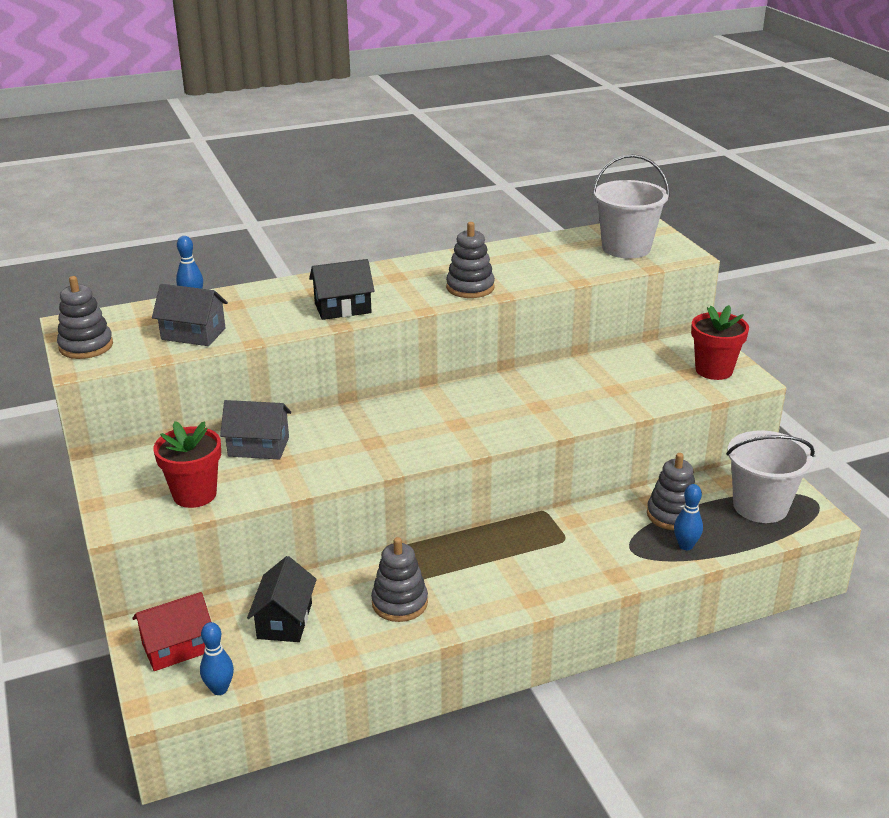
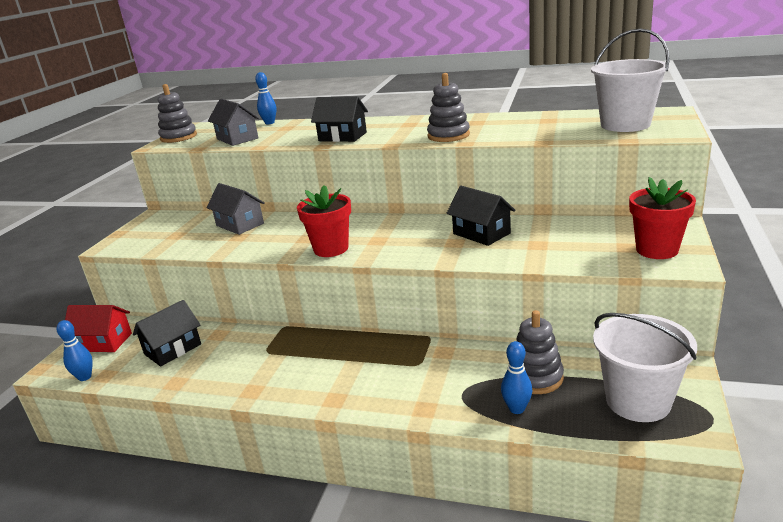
camera: 40 degrees right, 5 degrees down
(194, 494) = (166, 242): red flower pot -> red flower pot (331, 249)
(399, 603) = (247, 365): grey stacking toy -> none
(551, 390) = (481, 233): none -> black house

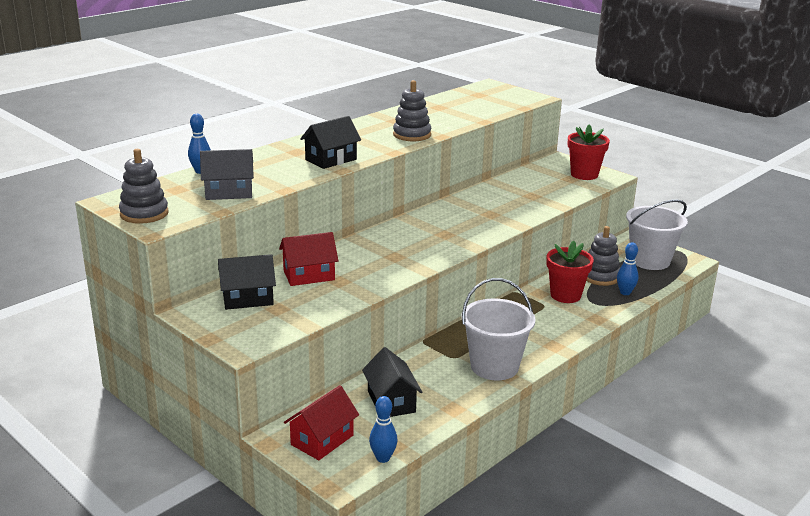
camera: 65 degrees left, 0 degrees up
(240, 224) = (309, 275): grey house -> red house
(331, 249) = (434, 252): red flower pot -> red flower pot (565, 295)
(481, 233) = (489, 203): black house -> black house (248, 298)
(625, 125) = (493, 99): white bucket -> white bucket (494, 366)

